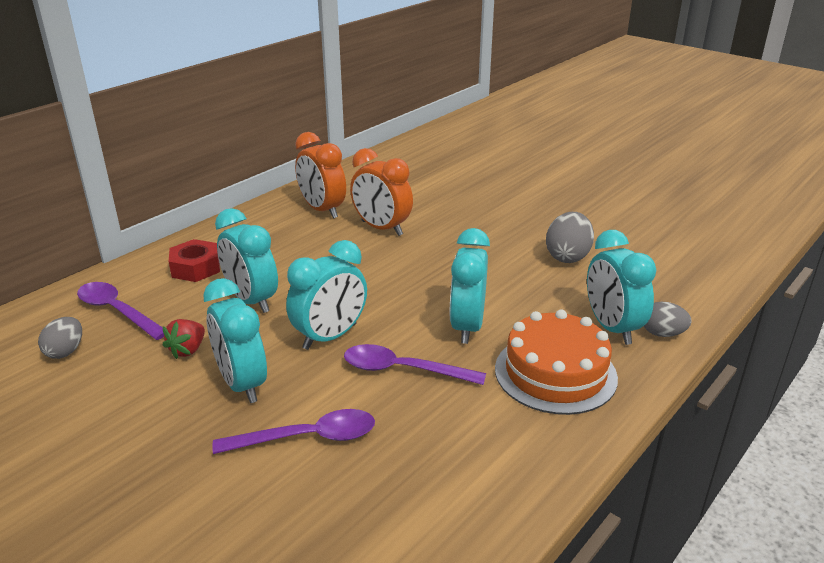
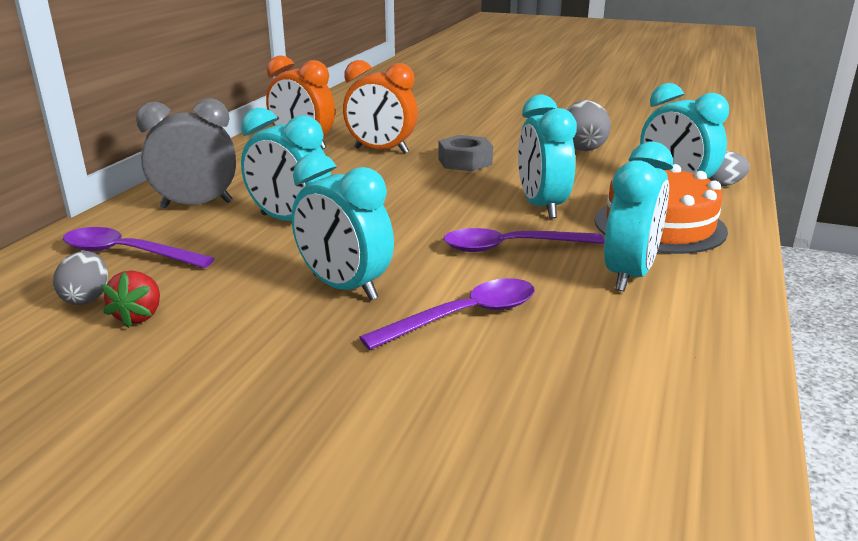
camera: 20 degrees left, 5 degrees down
(188, 350) = (250, 271): red strawberry -> red strawberry (139, 316)
(196, 268) = (196, 205): red nut -> grey clock
(330, 336) = (407, 235): turquoise clock -> turquoise clock (629, 275)
(443, 255) = (465, 161): none -> grey nut

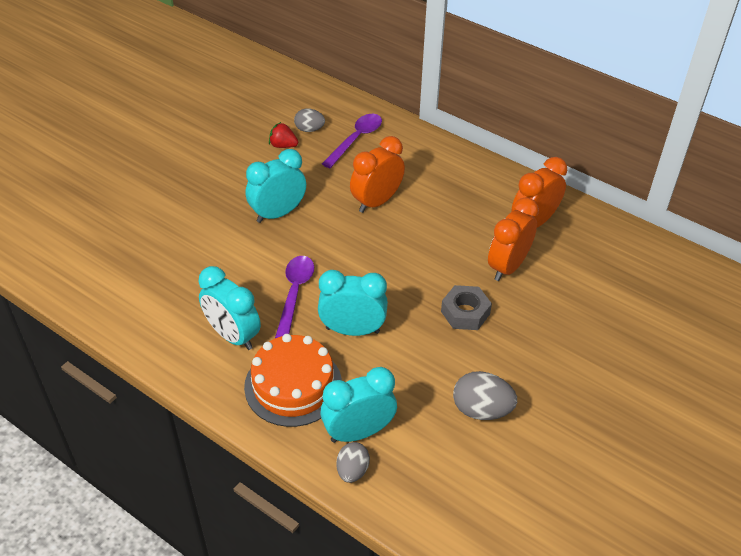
camera: 105 degrees right, 20 degrees up
(196, 205) = (418, 164): grey clock -> none
(290, 221) = (376, 202): turquoise clock -> orange clock
(464, 317) = (225, 251): purple spoon -> none

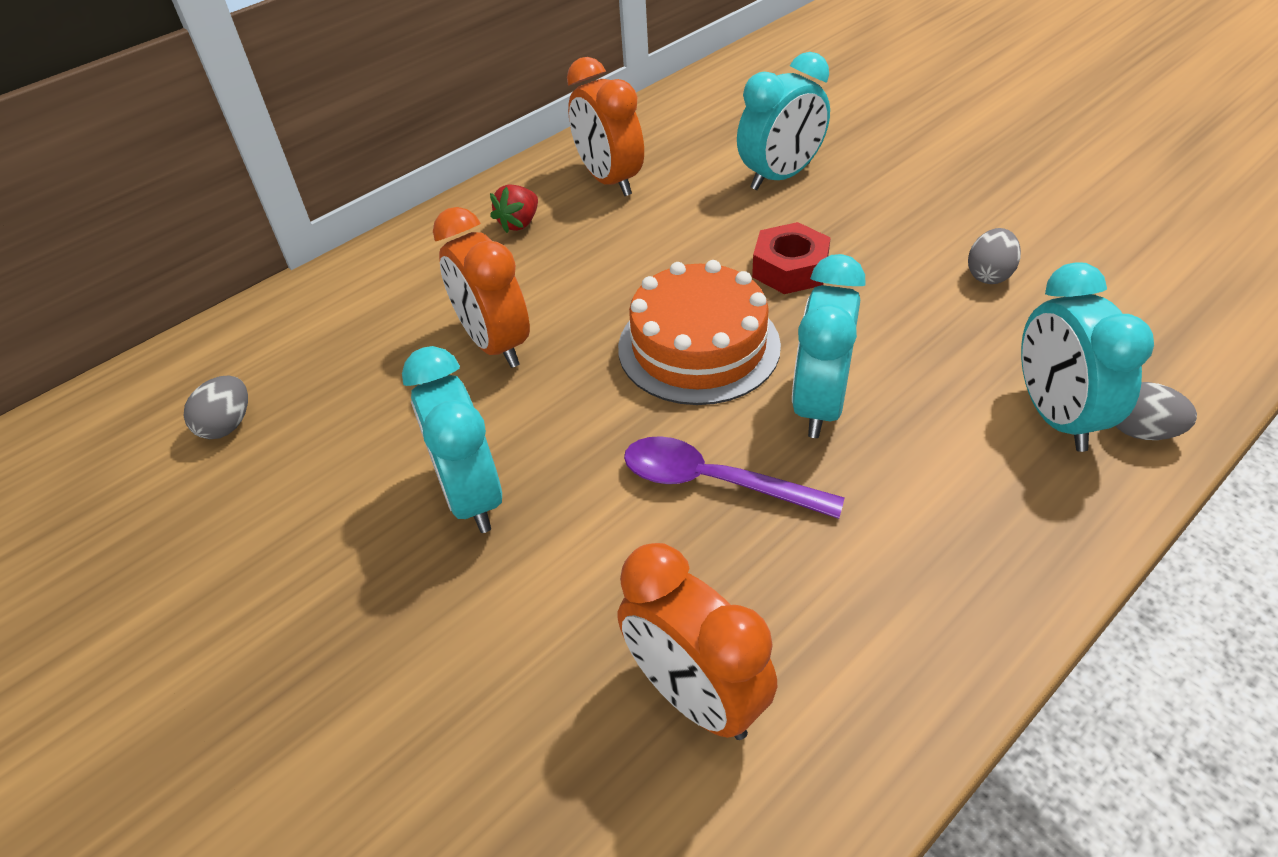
camera: 75 degrees left, 0 degrees up
(233, 336) = (824, 596): turquoise clock -> turquoise clock (780, 176)
(283, 145) = (254, 473): red strawberry -> red strawberry (519, 223)
(293, 385) = (957, 500): orange cake -> orange cake (698, 346)
(356, 140) = (303, 356): purple spoon -> none
(465, 313) = (790, 268): grey nut -> red nut
(481, 410) = (989, 275): grey egg -> grey egg, size x0.65
(508, 266) = (697, 215): orange clock -> orange clock (695, 696)

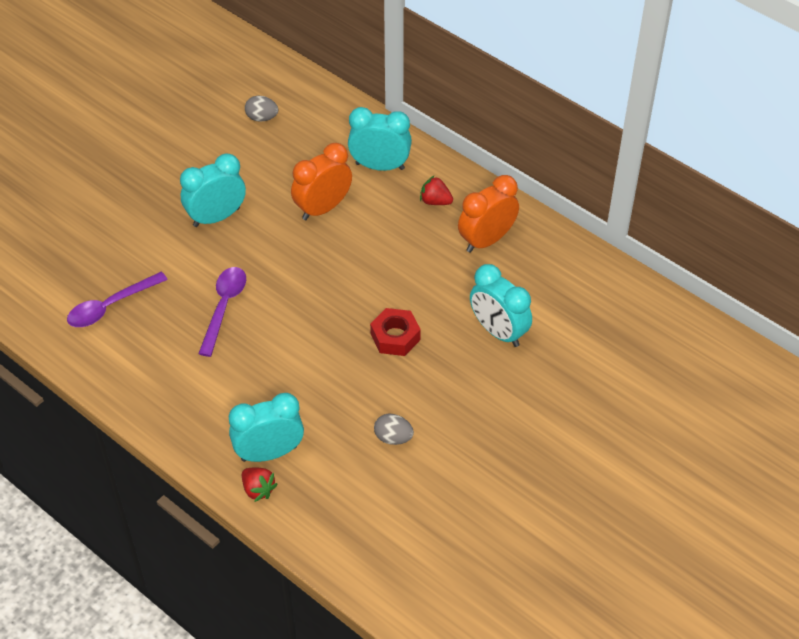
camera: 80 degrees right, 5 degrees up
(695, 696) = (110, 306): orange clock -> purple spoon
(698, 346) = (322, 296): orange cake -> none
(819, 404) = (277, 349): turquoise clock -> turquoise clock (380, 166)
(1140, 431) = (258, 489): grey egg -> red strawberry

